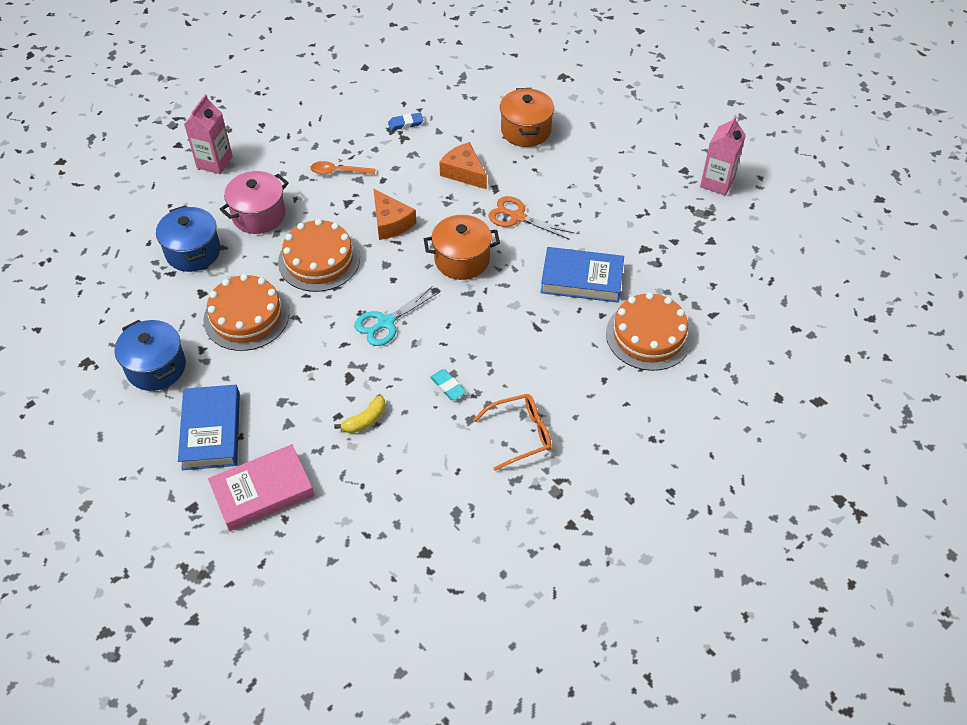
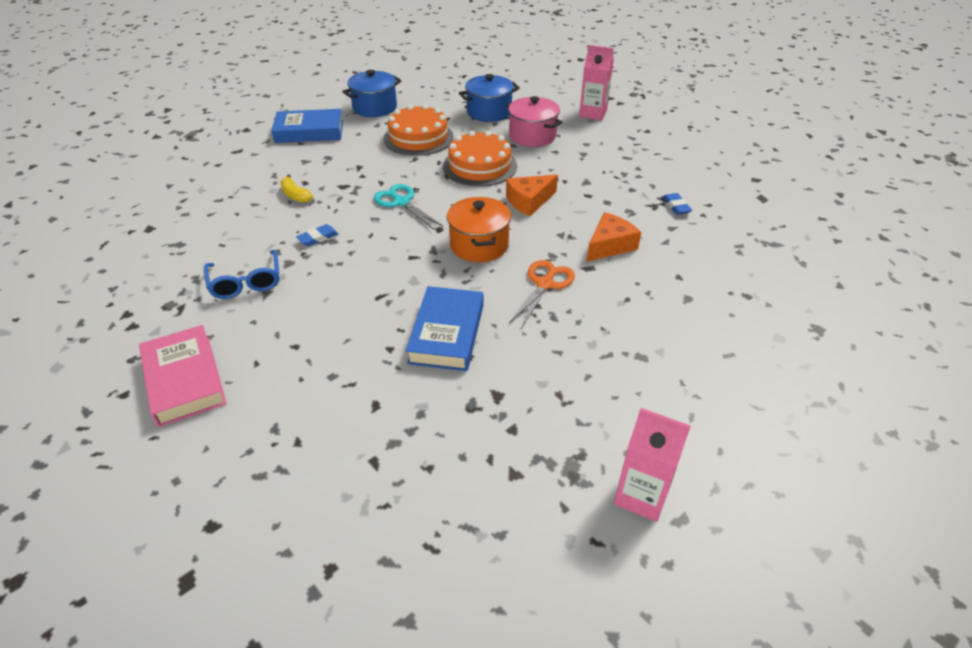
camera: 90 degrees right, 10 degrees down
(262, 491) = (246, 154): pink book -> pink book (185, 380)
(338, 172) = (594, 171): orange spoon -> none
(448, 386) = (318, 238): turquoise eraser -> blue eraser
(520, 434) = (246, 282): orange glasses -> blue glasses
(526, 130) = (695, 293): orange pot -> none
(649, 335) = (350, 390): orange cake -> none

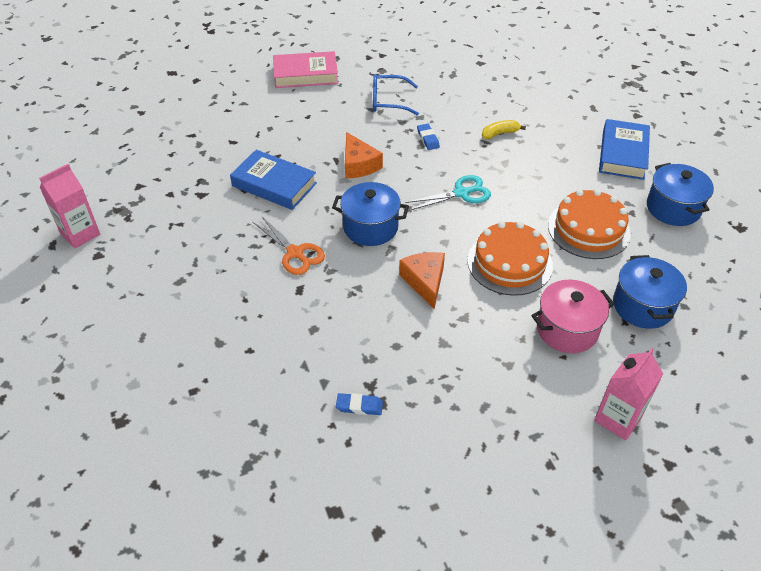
camera: 110 degrees right, 5 degrees up
(479, 245) = (370, 227): orange pot -> blue pot
(610, 245) = (322, 317): orange cheese -> orange cheese (358, 165)

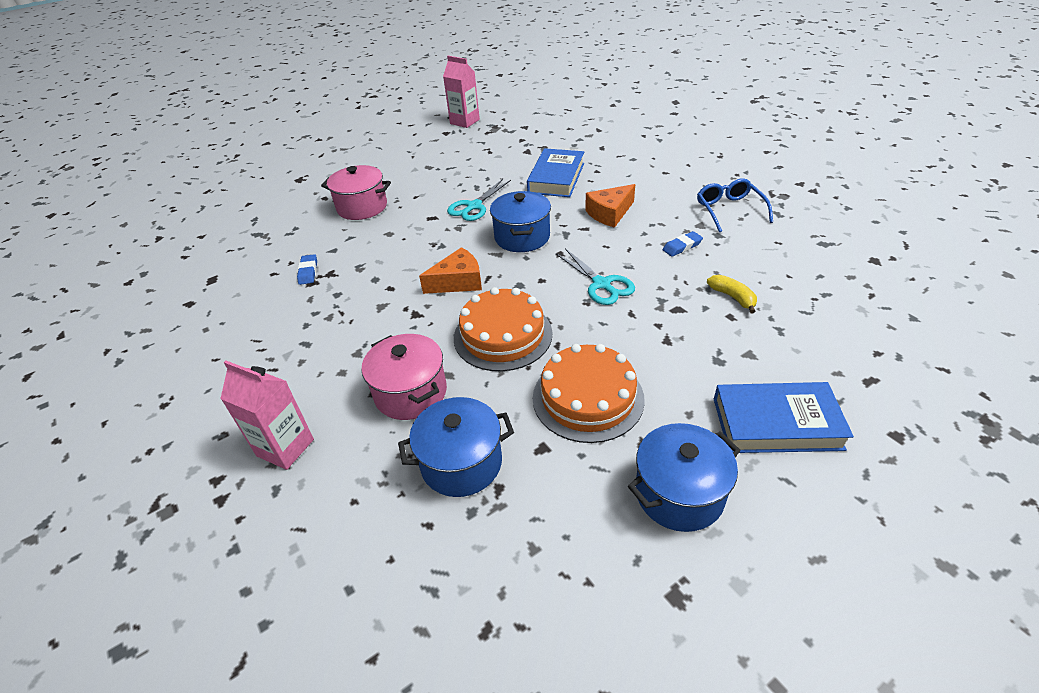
camera: 80 degrees right, 5 degrees down
(241, 351) = (362, 207): none -> pink pot
(295, 253) = (474, 206): orange scissors -> turquoise scissors
(305, 74) = (731, 157): pink book -> none

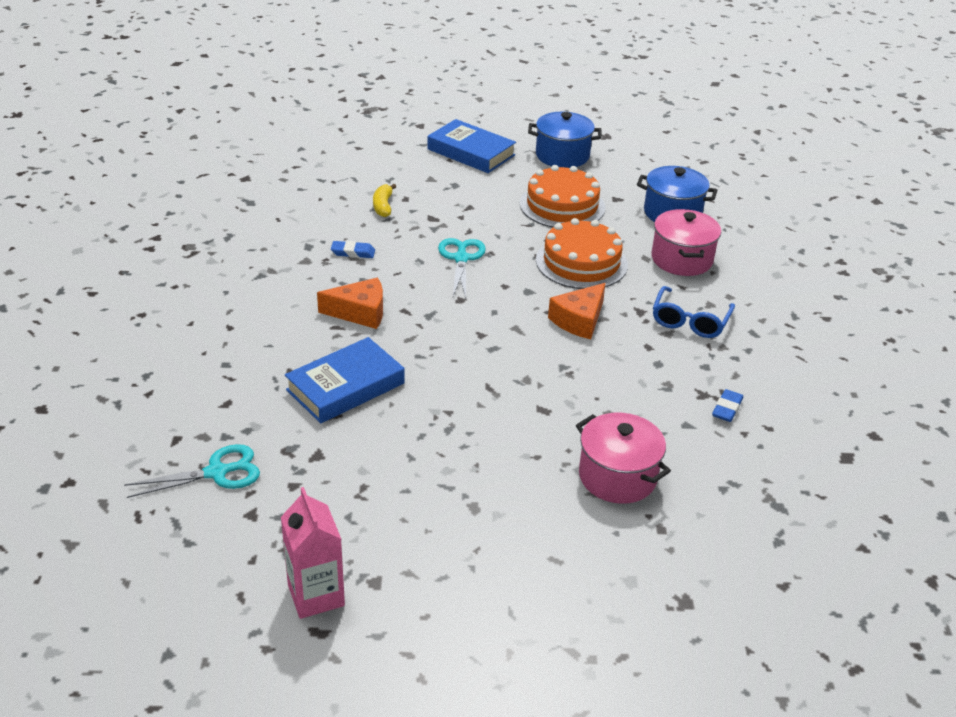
camera: 150 degrees left, 5 degrees down
(285, 447) = (790, 268): pink carton -> none
(458, 282) = (579, 320): orange cheese -> orange cheese turned 60 degrees counterclockwise
(474, 206) = (482, 399): turquoise scissors -> turquoise scissors (217, 472)
(522, 237) = (474, 333): blue pot -> none
(729, 210) = (257, 259): blue glasses -> blue glasses (690, 321)

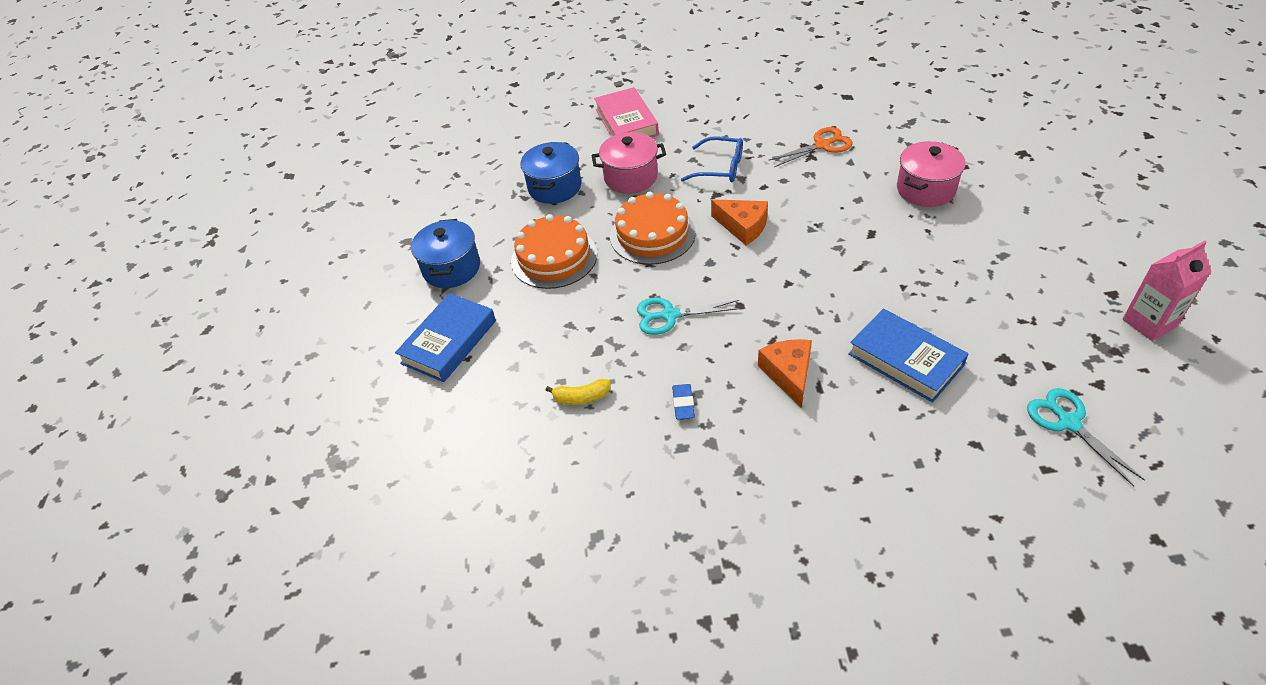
camera: 90 degrees left, 10 degrees up
(727, 408) = (822, 145): blue eraser -> orange scissors
(791, 267) = (626, 122): none -> pink book

